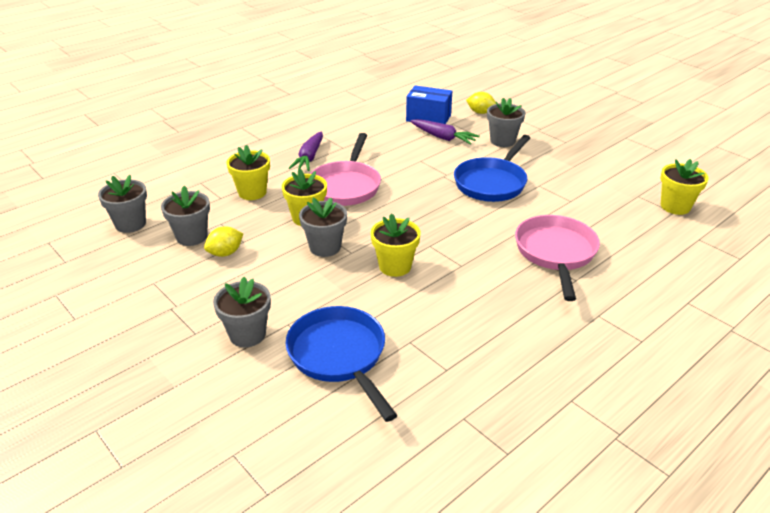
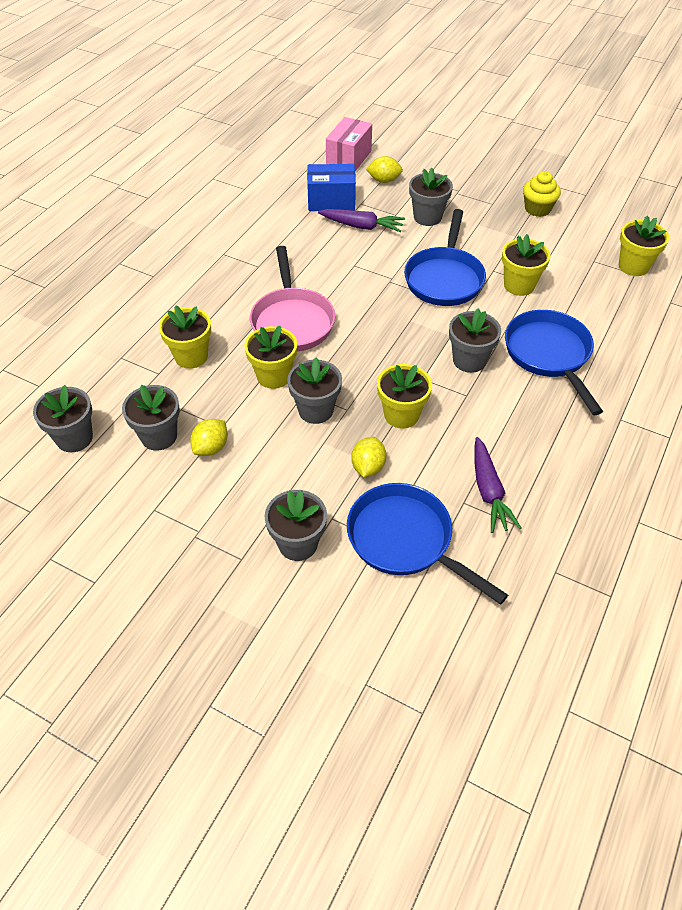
camera: 20 degrees left, 15 degrees up
(309, 157) = (228, 290): purple carrot -> purple carrot (488, 491)
(342, 296) = (368, 467): none -> yellow lemon
(460, 95) = (349, 158): none -> pink box
(479, 242) = (469, 360): none -> grey flower pot
(555, 253) = (549, 355): pink pan -> blue pan
(556, 200) = (519, 285): none -> yellow flower pot
(605, 152) = (537, 209): none -> yellow cupcake

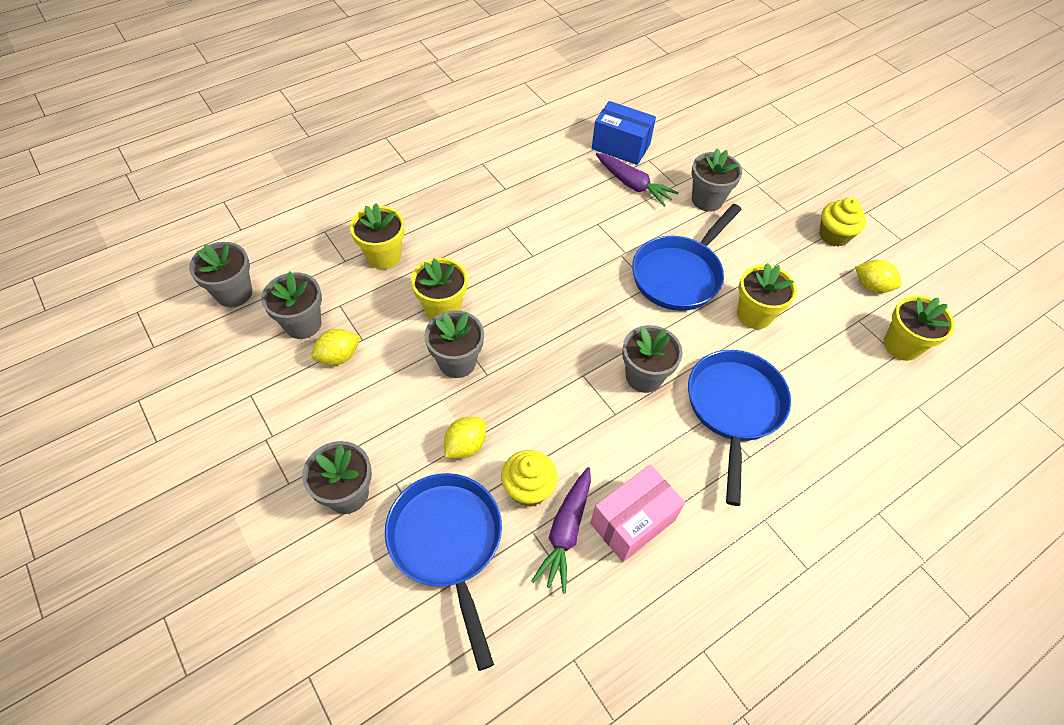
camera: 25 degrees right, 5 degrees up
(292, 321) = (498, 259): pink pan -> none
(349, 158) = (669, 107): pink box -> pink box (632, 522)
(384, 180) = (689, 143): yellow lemon -> yellow lemon (871, 286)
(401, 415) = (535, 405): yellow flower pot -> none
(439, 475) = (528, 489): none -> yellow cupcake

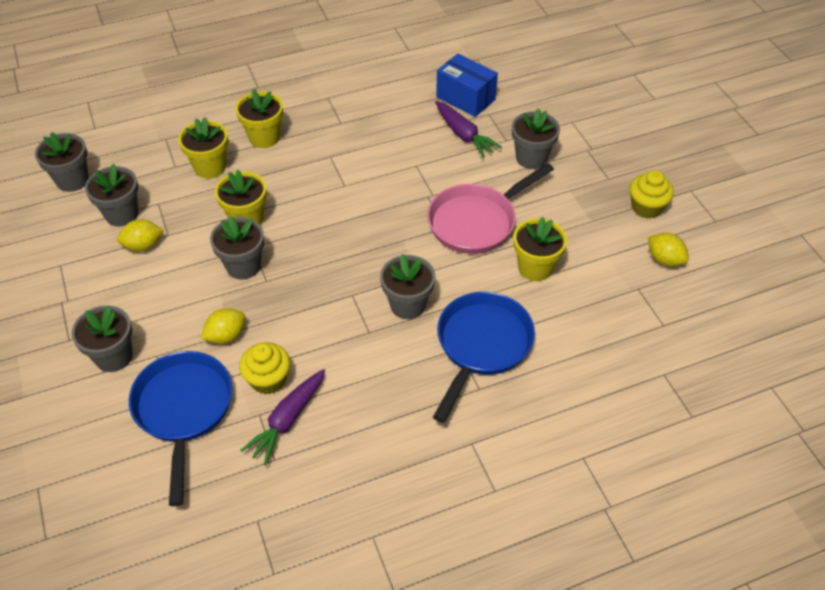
camera: 15 degrees right, 5 degrees down
(632, 522) = (350, 423): pink box -> none
(679, 275) = (476, 222): blue pan -> pink pan
(901, 345) = (671, 317): yellow flower pot -> yellow flower pot (264, 137)

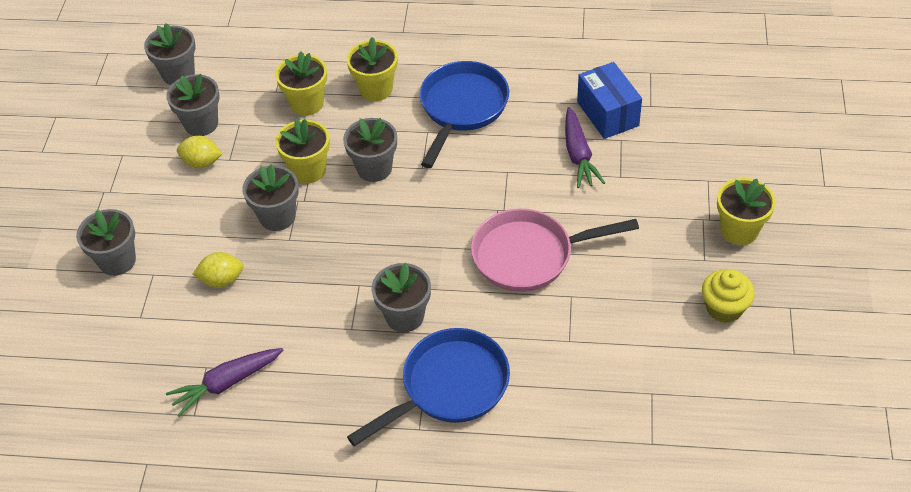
camera: 30 degrees right, 0 degrees up
(183, 410) = (145, 335): blue pan -> blue pan (462, 108)
(268, 380) = (233, 337): yellow cupcake -> none
(531, 158) = (634, 206): grey flower pot -> grey flower pot (374, 168)
(535, 267) = (557, 328): yellow flower pot -> yellow flower pot (739, 230)
(664, 259) = (703, 373): yellow lemon -> none

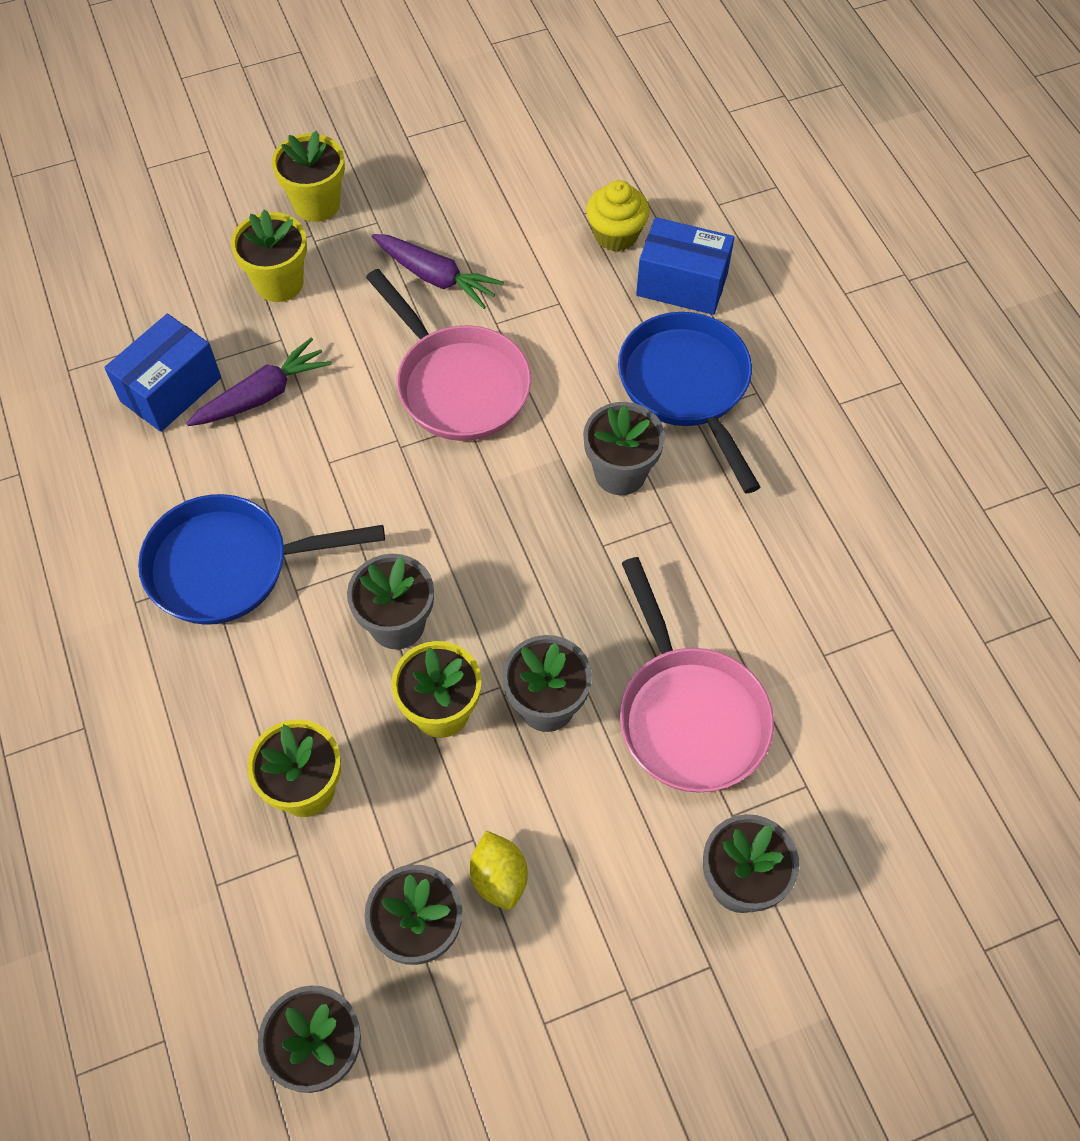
camera: 120 degrees left, 10 degrees up
(222, 280) = (689, 715): yellow lemon -> pink pan
(226, 383) = (830, 617): purple carrot -> purple carrot (436, 277)
(376, 89) = (234, 702): yellow flower pot -> yellow flower pot (279, 283)
(449, 386) = (687, 387): blue pan -> blue pan turned 45 degrees clockwise
(544, 427) = (682, 284): none -> blue box
(724, 308) = (438, 187): yellow cupcake -> yellow cupcake (616, 235)

